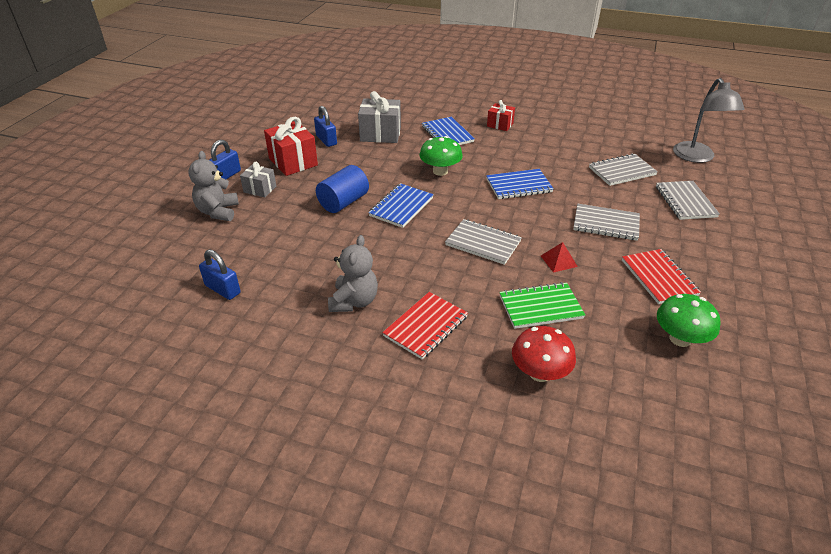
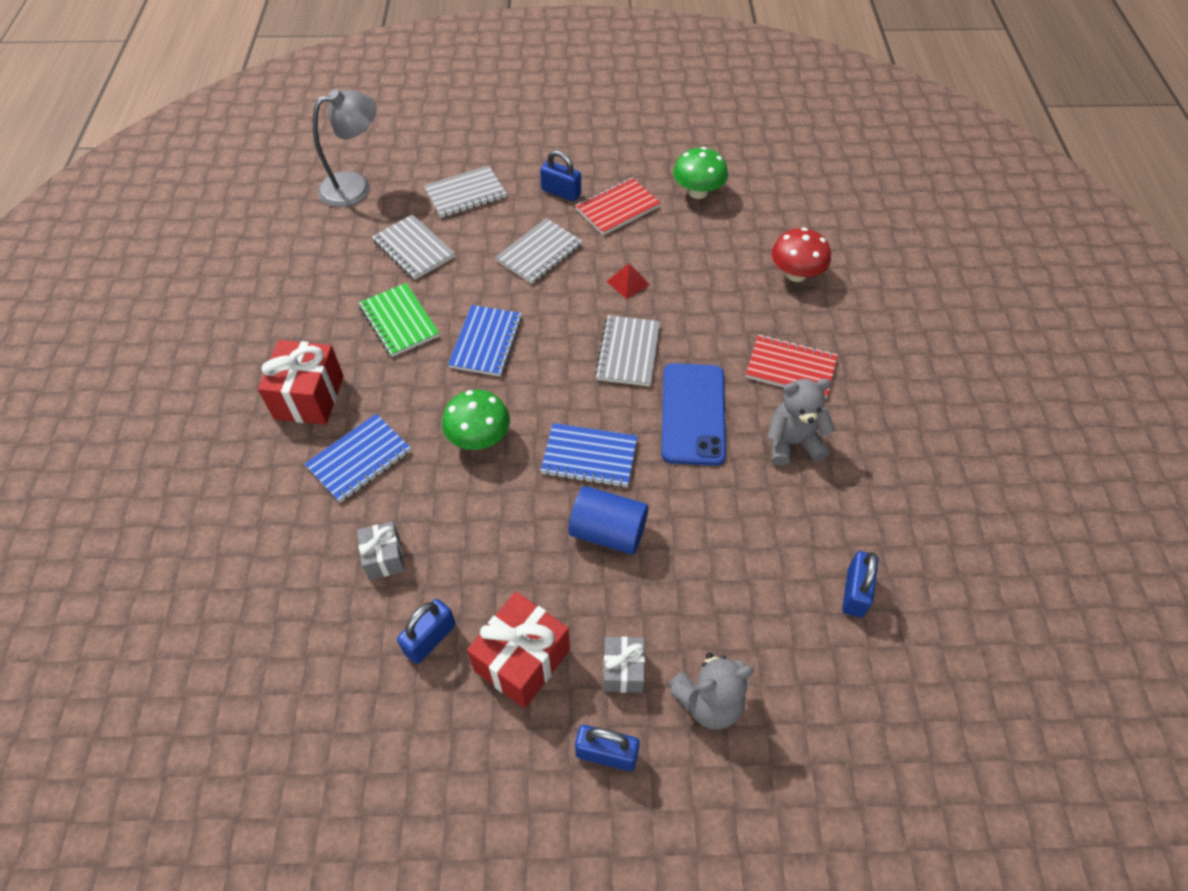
camera: 110 degrees left, 15 degrees up
(380, 134) = (384, 558): grey gift -> grey gift, size x0.59
(409, 259) = (693, 414): none -> blue phone
(500, 125) = (309, 397): red gift -> red gift, size x1.70
(519, 186) = (486, 342): blue notebook -> blue notebook turned 45 degrees clockwise
(540, 307) = (710, 286): green notebook -> green notebook (399, 321)
(606, 224) = (539, 253): grey notebook -> grey notebook turned 45 degrees clockwise
(684, 250) = (561, 192): none -> blue padlock

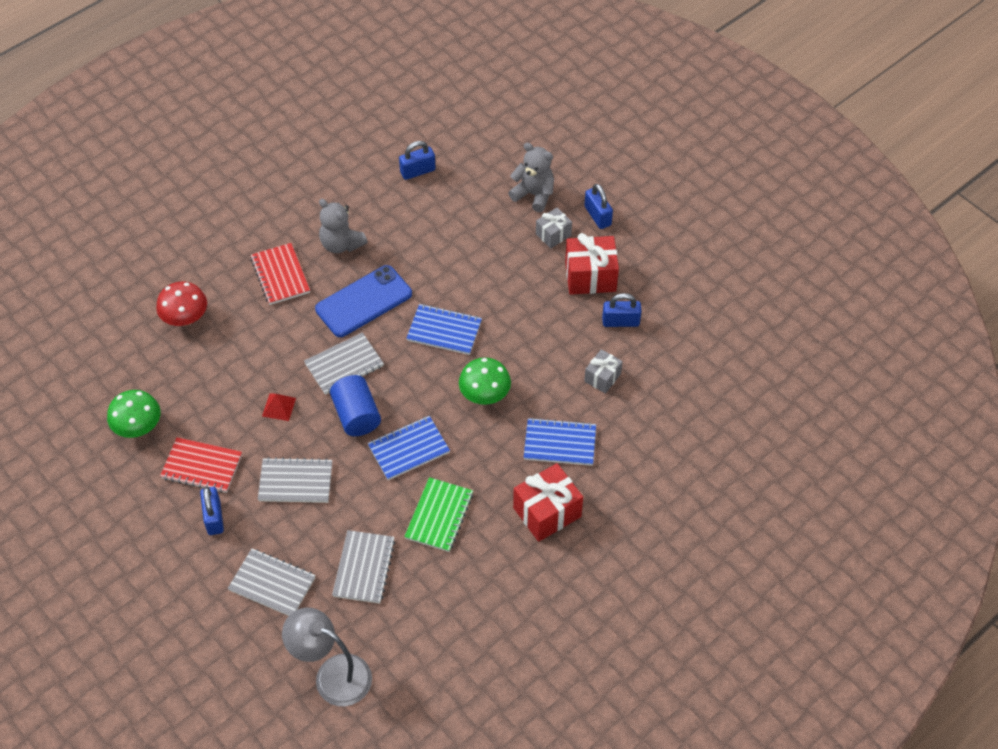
camera: 130 degrees left, 0 degrees up
(589, 457) = (444, 331): blue notebook -> blue notebook turned 45 degrees counterclockwise
(608, 532) = (484, 290): blue cylinder -> blue cylinder (356, 415)

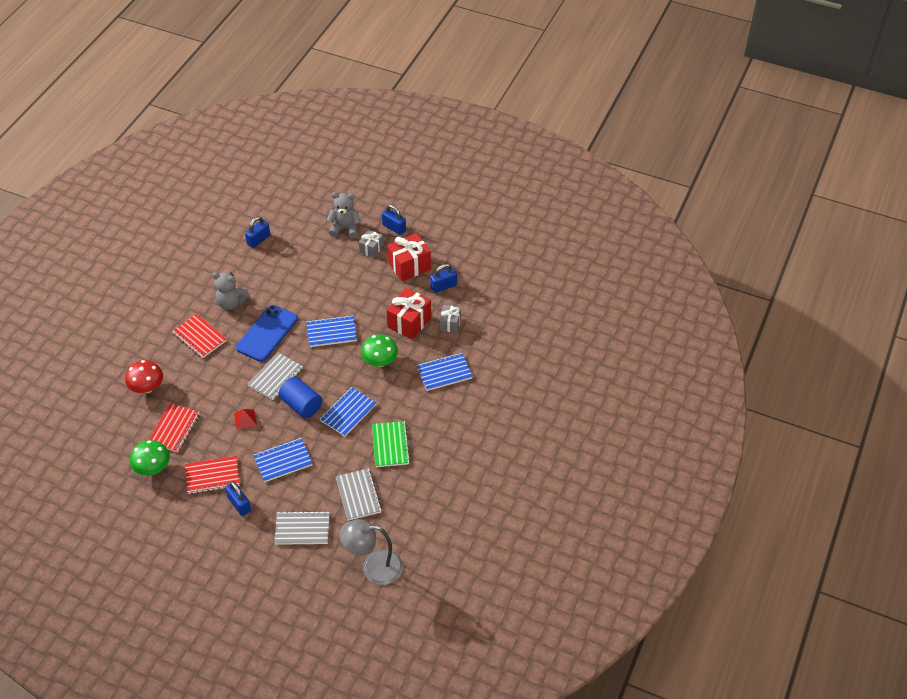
camera: 25 degrees left, 5 degrees down
(189, 385) = (174, 429): none -> red notebook
(295, 482) = (283, 461): grey notebook -> blue notebook
(547, 512) = (458, 416): red gift -> red gift (409, 322)

